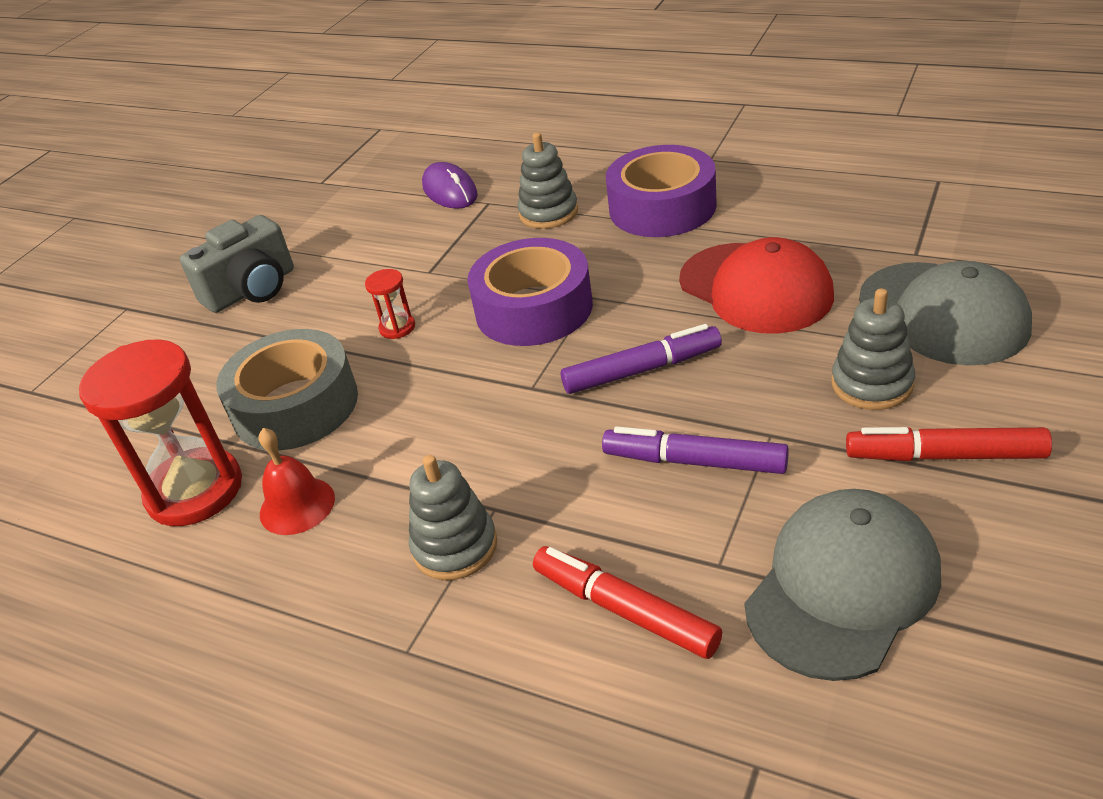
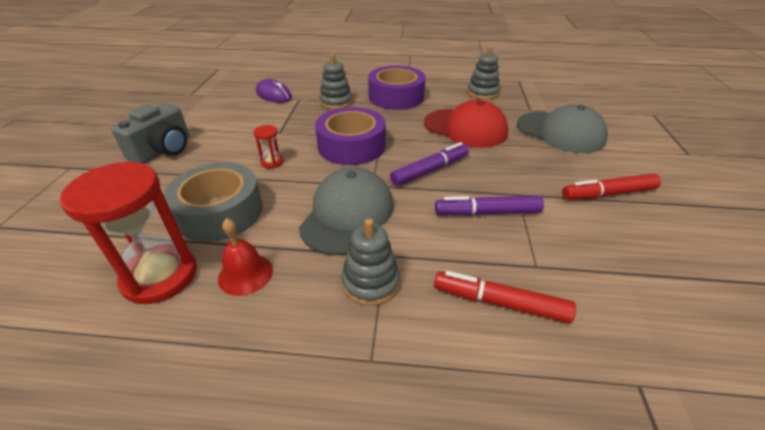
camera: 25 degrees left, 0 degrees up
(842, 587) = (608, 267): grey cap -> grey cap (347, 214)
(872, 384) = (550, 165): grey stacking toy -> grey stacking toy (482, 93)

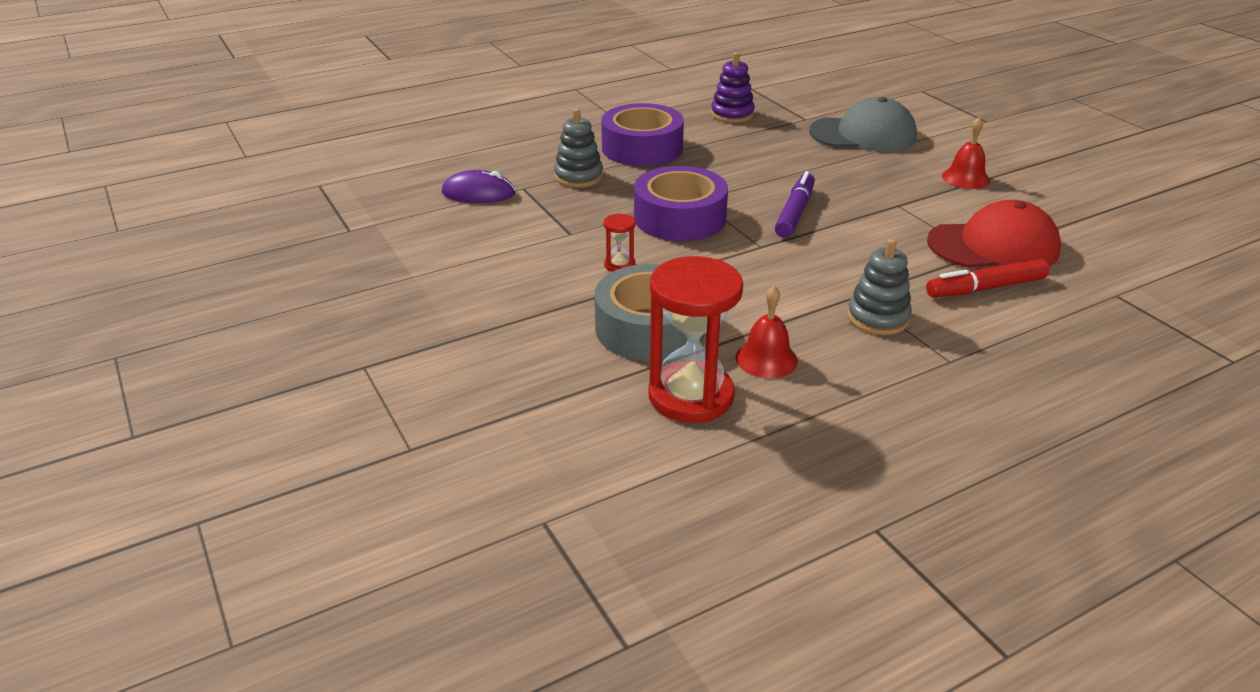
camera: 35 degrees left, 5 degrees down
(163, 150) = (456, 302): grey camera -> none
(347, 214) = (779, 279): grey cap -> none
(465, 128) = (769, 160): red cap -> red cap (993, 246)
(482, 93) = (732, 114): grey stacking toy -> purple stacking toy
(487, 212) = (894, 229): purple marker -> none
(608, 194) = (965, 178): red marker -> red bell

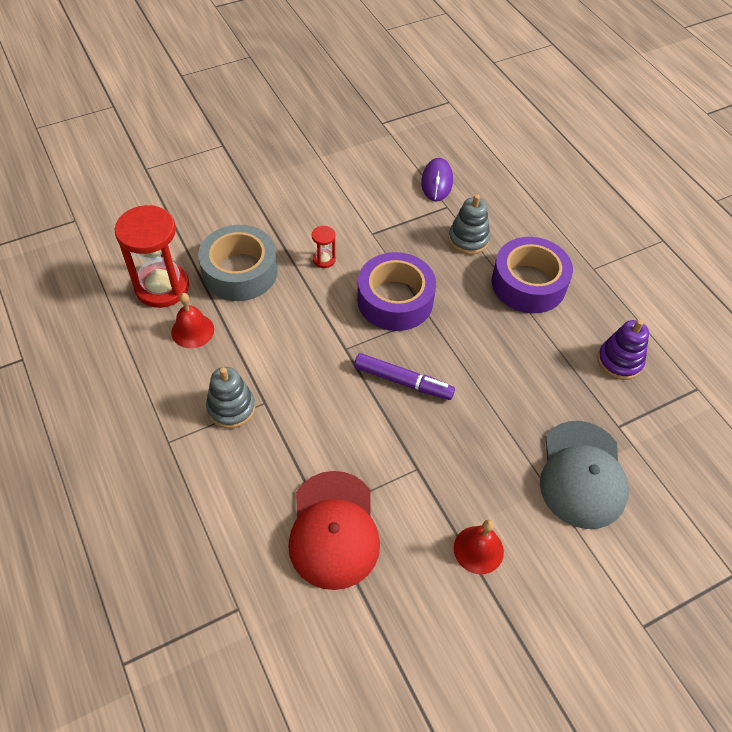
camera: 90 degrees right, 20 degrees up
(985, 288) = (263, 499): red marker -> none

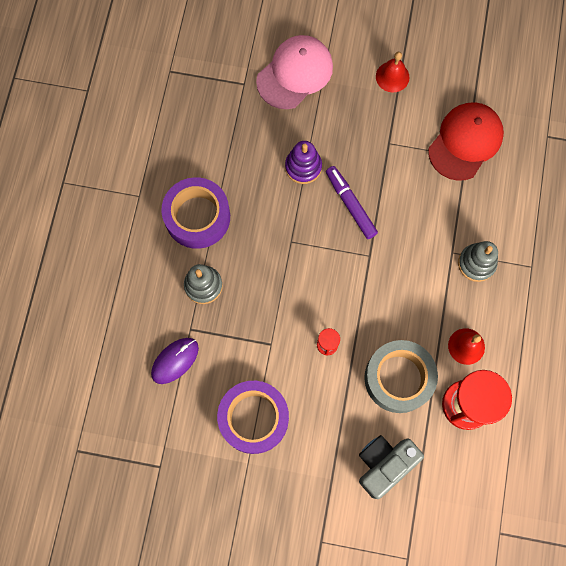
camera: 140 degrees left, 20 degrees up
(207, 211) = (384, 464): none -> grey camera
(395, 300) = (304, 270): purple tape -> purple tape (254, 418)
(582, 474) = (295, 73): grey cap -> pink cap
(619, 361) = (198, 120): purple stacking toy -> purple stacking toy (303, 167)

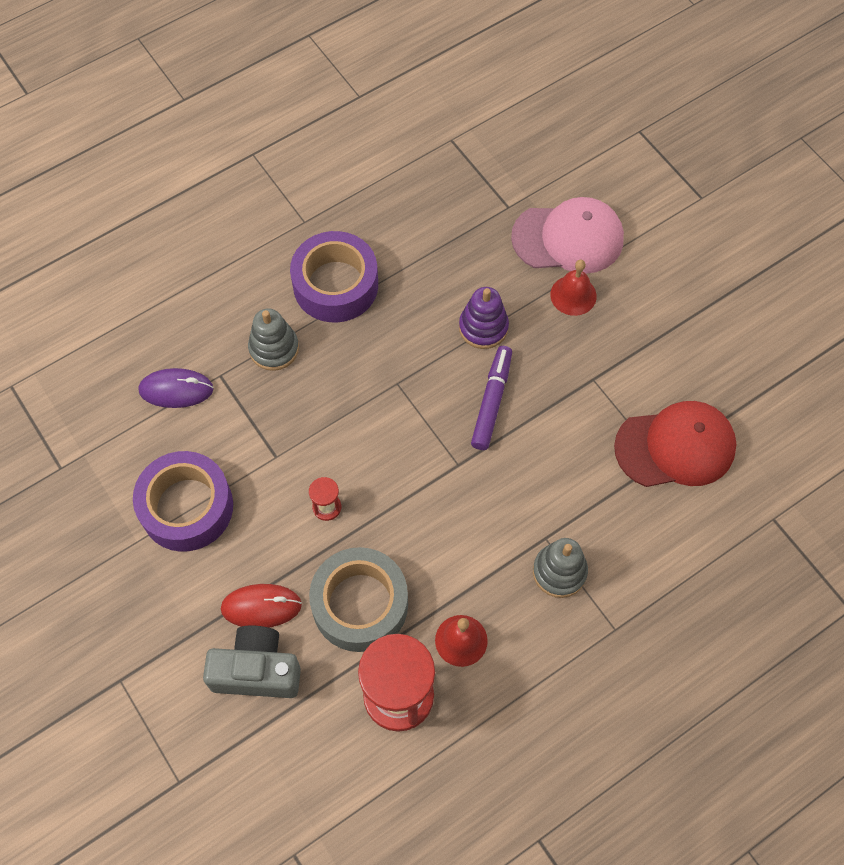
camera: 45 degrees right, 10 degrees down
(351, 430) = (261, 607): none -> red mouse
(392, 77) = (664, 322): red bell -> red bell (573, 295)

